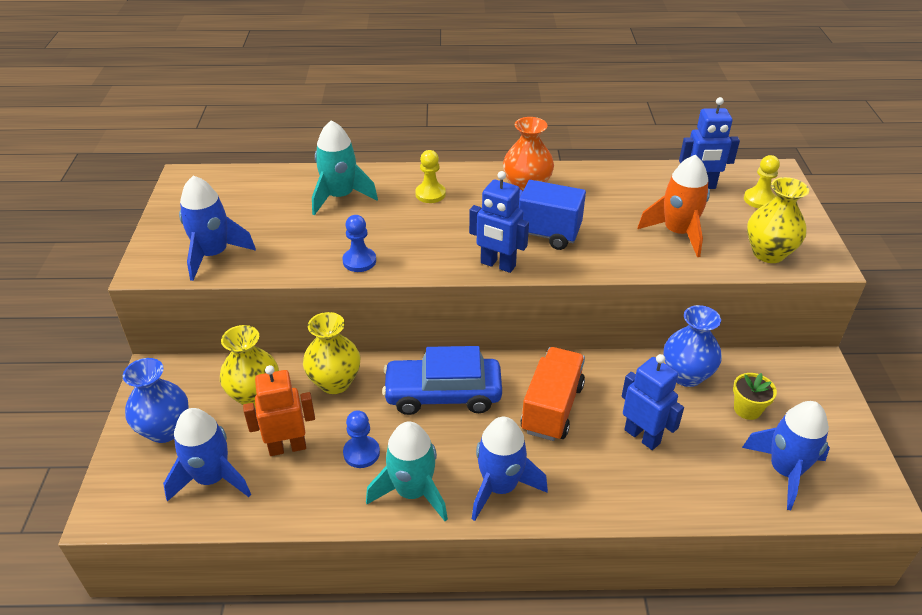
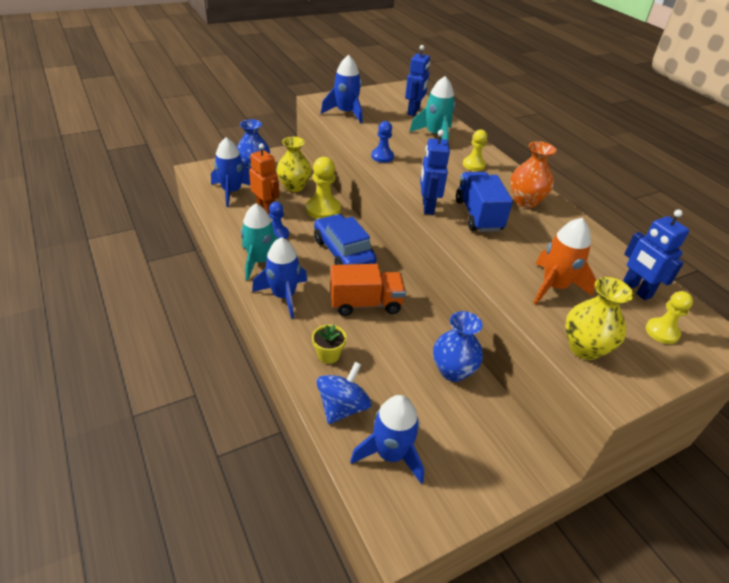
camera: 60 degrees right, 0 degrees up
(335, 382) = (323, 209): yellow vase -> yellow pawn
(642, 436) = (370, 356): blue robot -> blue robot (414, 111)
(711, 490) = (342, 407): none -> blue spinning top
(747, 409) = (443, 417): yellow flower pot -> yellow flower pot (328, 355)

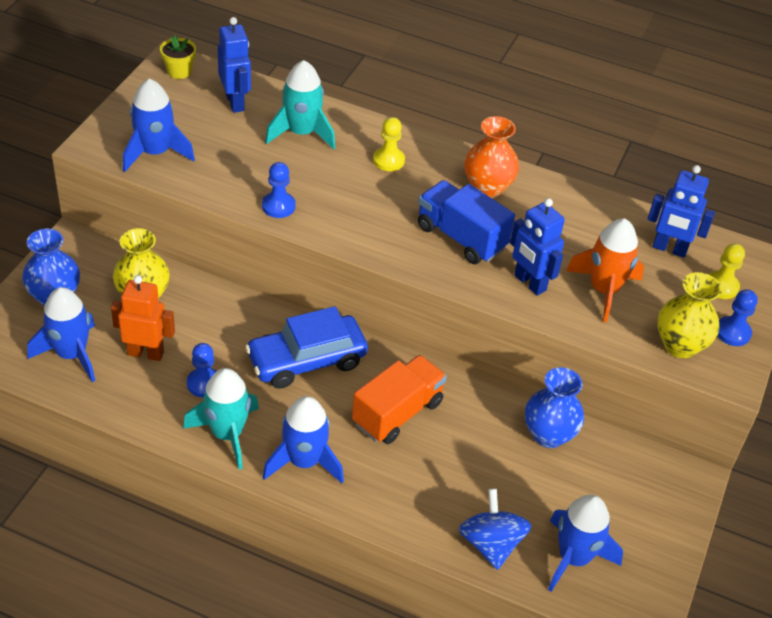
camera: 40 degrees left, 5 degrees up
(323, 209) = (218, 311): yellow pawn -> none
(328, 355) = (422, 499): yellow flower pot -> yellow flower pot (179, 71)
(343, 252) = (306, 360): blue car -> blue car turned 45 degrees counterclockwise
(427, 207) = (402, 257): blue robot -> blue robot (529, 283)
(643, 364) = (732, 332): none -> blue pawn

